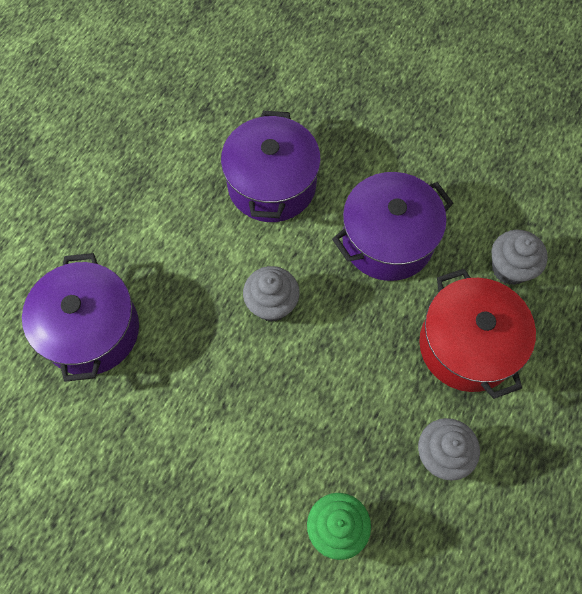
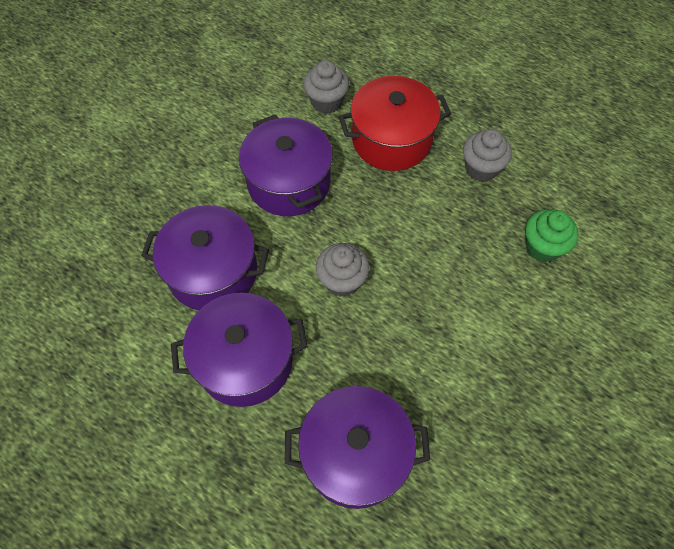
camera: 85 degrees left, 5 degrees down
(181, 225) = (245, 361): none -> purple pot

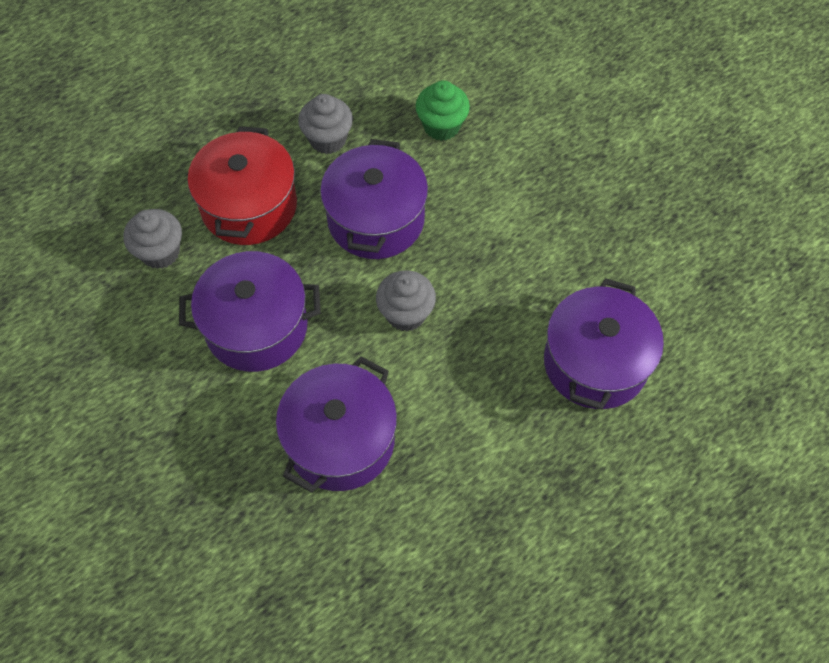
camera: 70 degrees left, 0 degrees up
(245, 361) = (462, 435): purple pot -> purple pot (376, 219)

